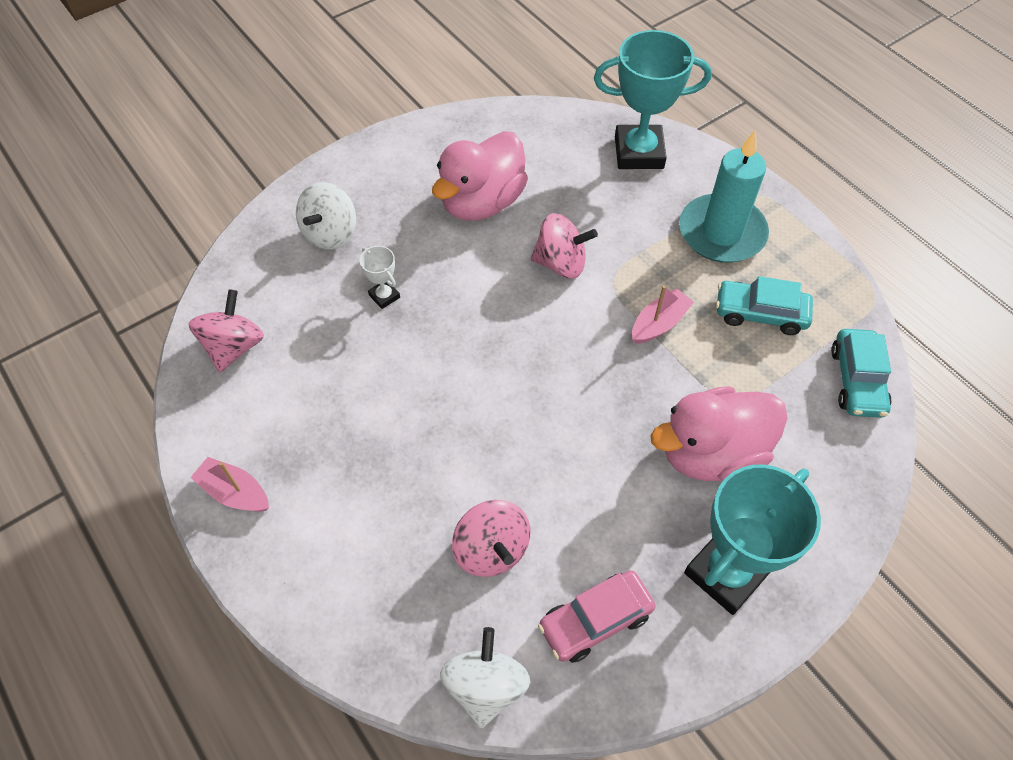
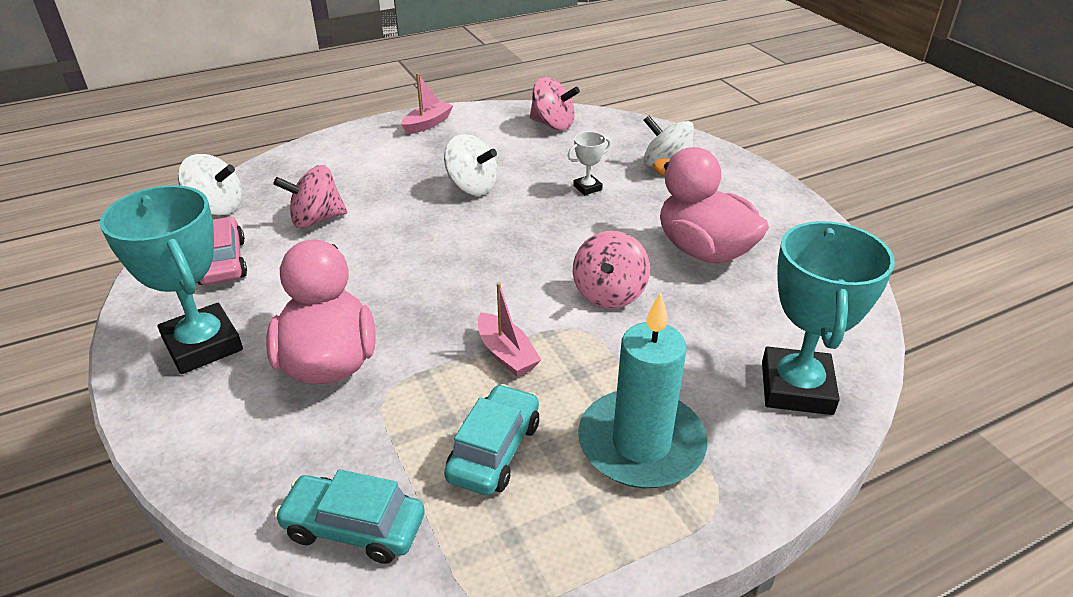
camera: 100 degrees right, 20 degrees down
(396, 404) = (472, 187): none -> white spinning top

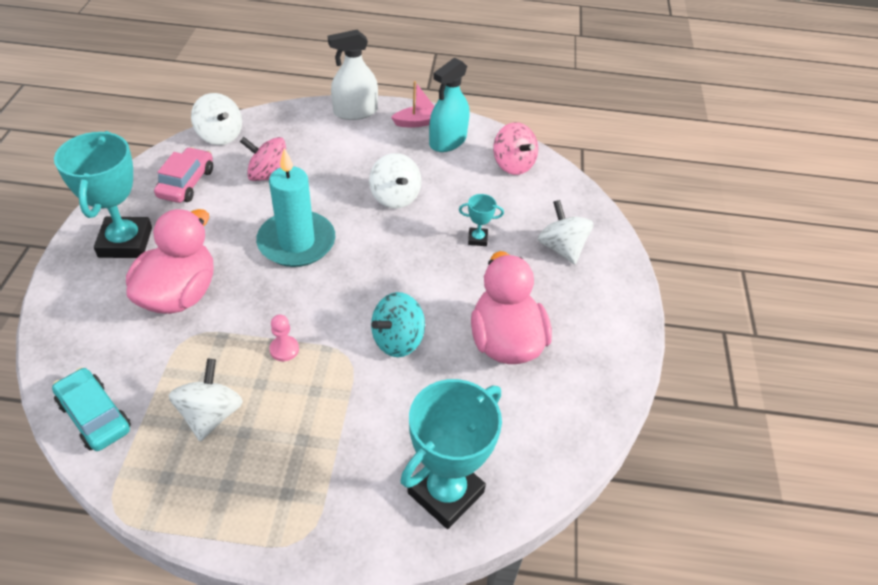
camera: 30 degrees right, 10 degrees up
(352, 138) = (355, 112): none -> white spray bottle
(472, 128) = (448, 141): none -> turquoise spray bottle
(494, 450) = (211, 414): turquoise car -> white spinning top
(506, 354) = (284, 349): pink boat -> pink pawn
(587, 188) = (477, 239): white trophy -> turquoise trophy
(609, 293) = (397, 340): pink spinning top -> turquoise spinning top
(641, 443) = (299, 466): turquoise candle -> turquoise candle (296, 242)

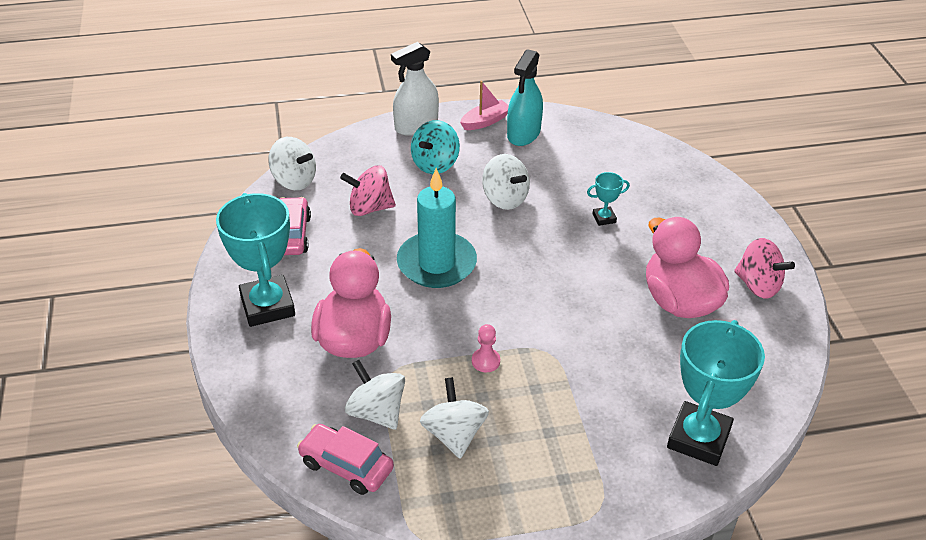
camera: 15 degrees left, 5 degrees down
(95, 416) = (346, 466): turquoise car -> pink car
(397, 340) = (584, 326): turquoise spinning top -> turquoise spinning top (435, 164)
(513, 165) = (597, 142): pink spinning top -> pink spinning top (758, 285)
(561, 248) = (684, 208): white spinning top -> white spinning top (376, 412)

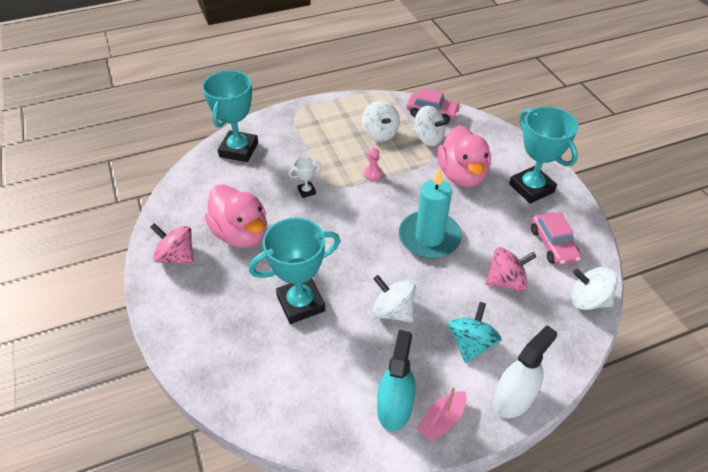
camera: 170 degrees right, 5 degrees up
(588, 348) = (306, 191): none -> white trophy
(604, 218) = (300, 303): turquoise trophy -> turquoise trophy, size x2.24

